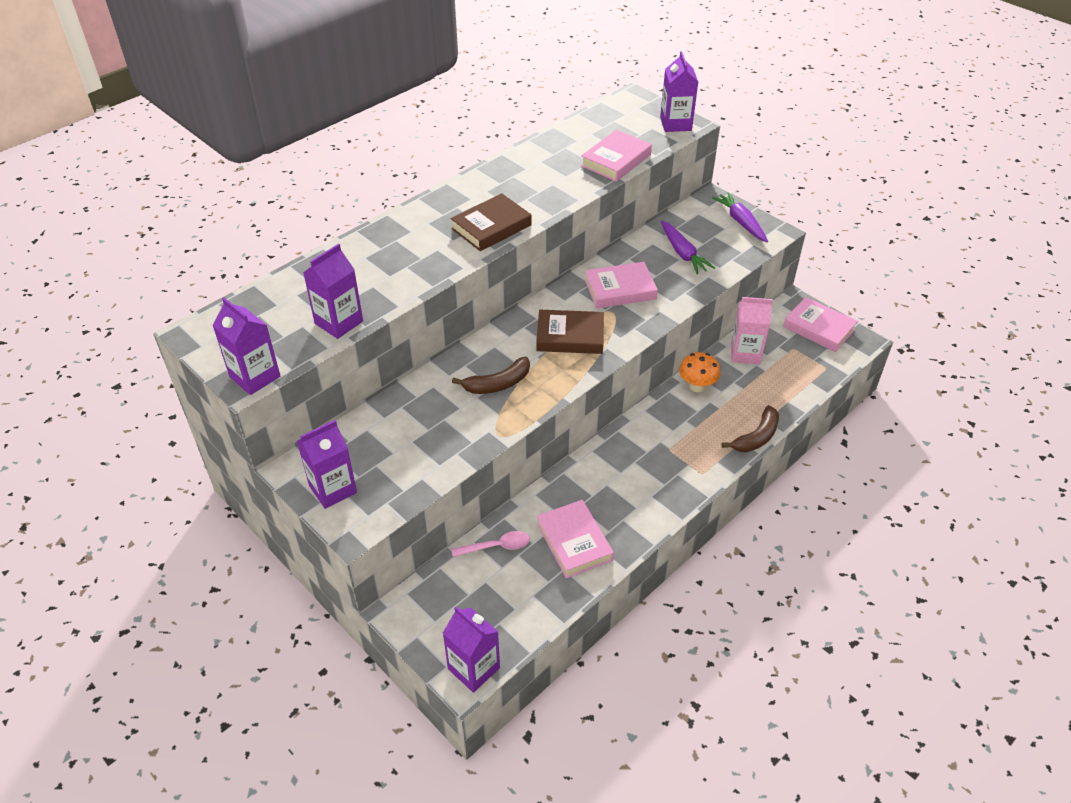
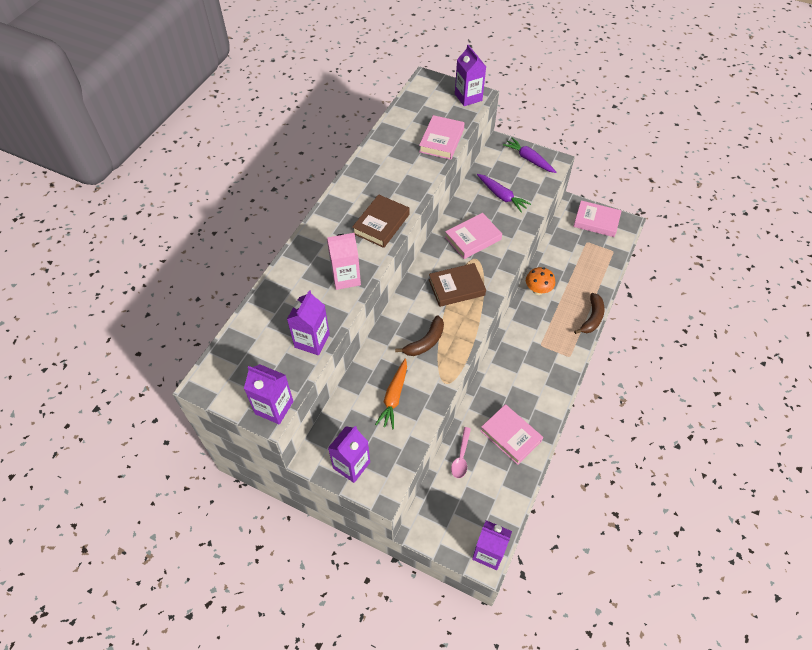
camera: 20 degrees left, 10 degrees up
(425, 432) = (394, 397): none -> orange carrot
(496, 546) = (461, 457): pink spoon -> pink spoon turned 135 degrees clockwise
(745, 353) = (558, 255): pink carton -> pink carton (346, 277)

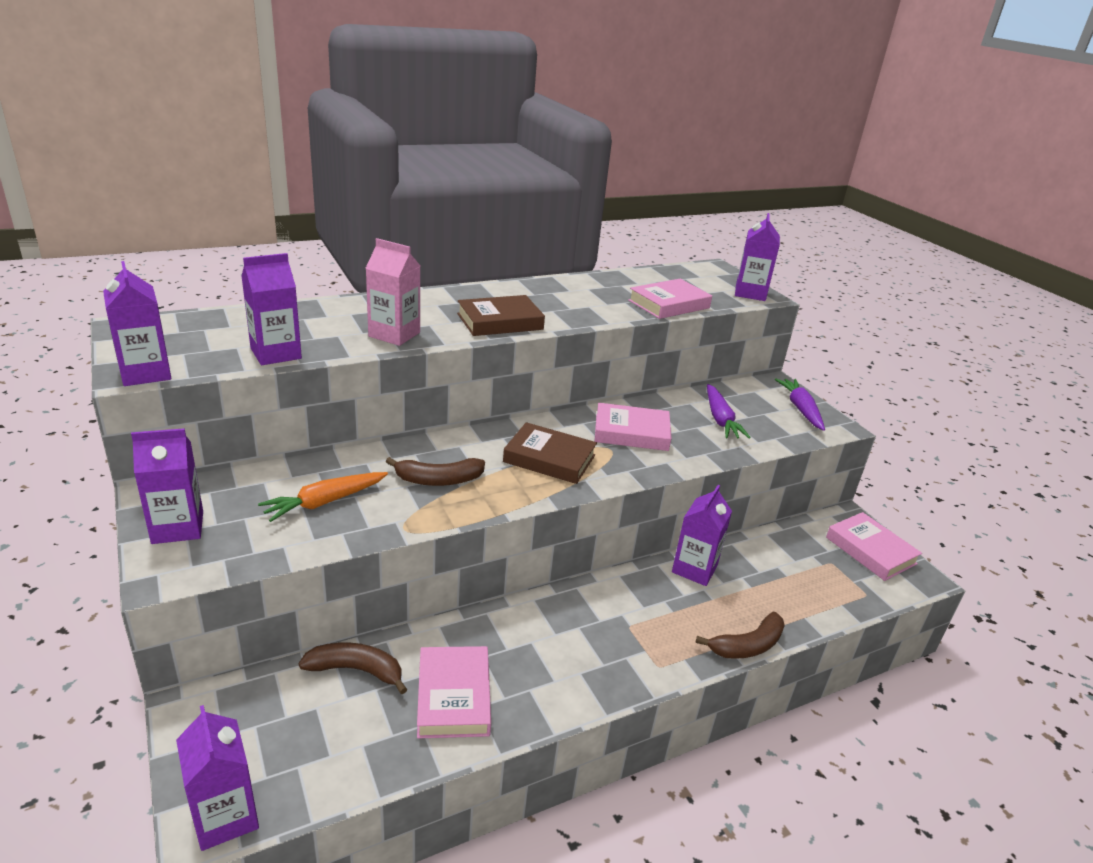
camera: 35 degrees right, 25 degrees down
(461, 457) = (356, 670): pink spoon -> brown banana
(537, 290) = (694, 569): orange mushroom -> purple carton

